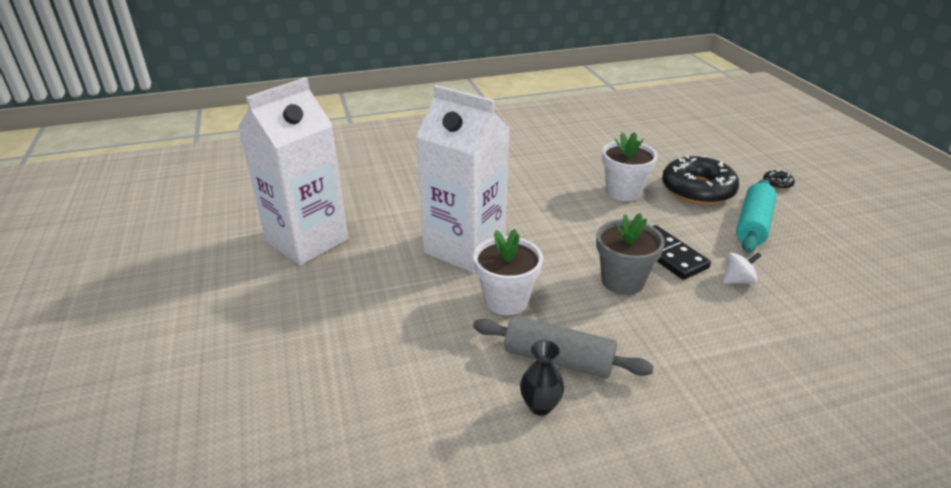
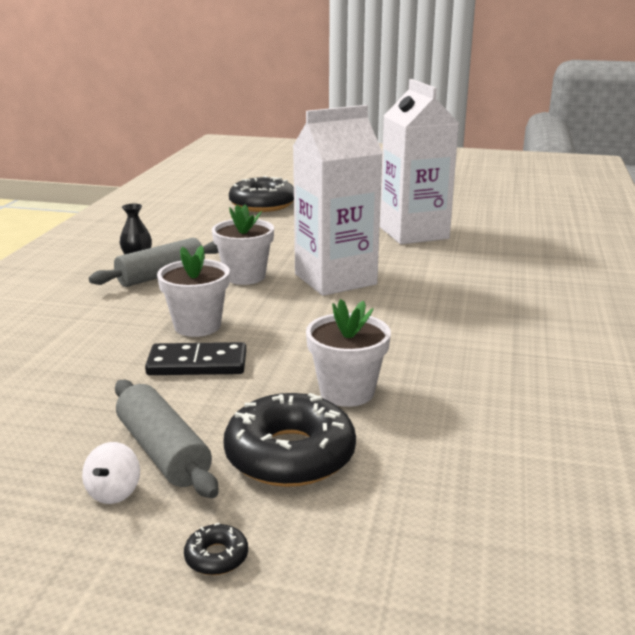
camera: 120 degrees right, 10 degrees down
(244, 399) = (262, 204): none -> black donut
(622, 281) = (197, 326): grey flower pot -> white flower pot
(737, 280) = (108, 382): white spinning top -> white spinning top (114, 492)
(753, 225) = (163, 452): turquoise rolling pin -> grey rolling pin

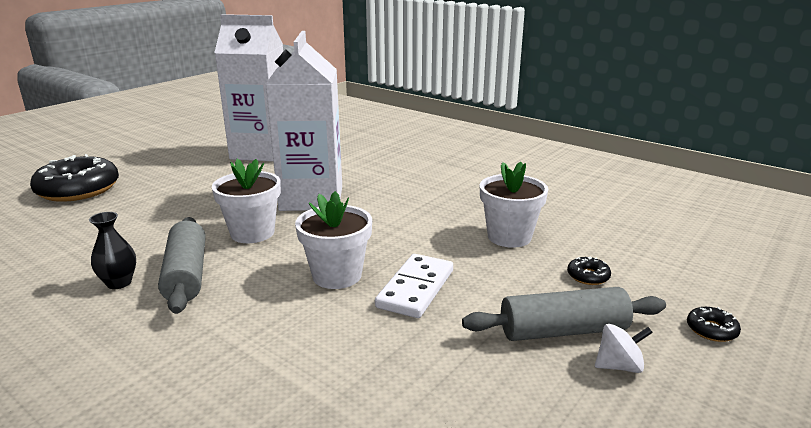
camera: 65 degrees left, 0 degrees up
(114, 492) = (619, 366): white spinning top -> white spinning top turned 45 degrees counterclockwise
(197, 364) = (416, 289): black domino -> white domino
(290, 455) = (588, 276): black donut -> black donut, size x0.41

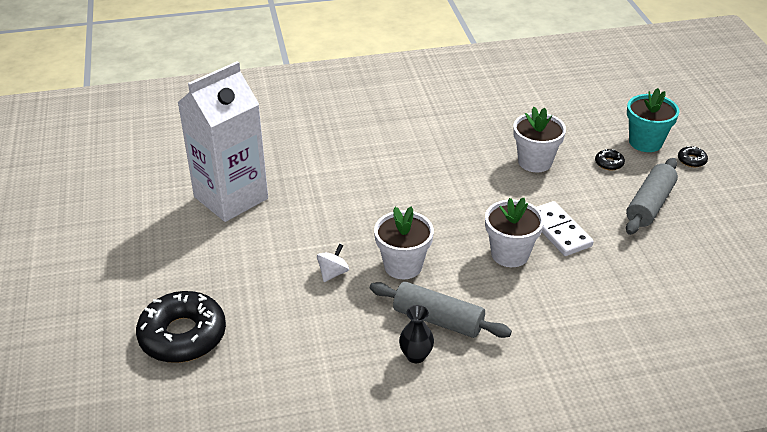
camera: 50 degrees left, 15 degrees up
(311, 198) = (373, 213): white carton -> none
(619, 366) = (692, 206): white spinning top -> white spinning top (333, 273)
(674, 284) = (645, 142): none -> turquoise flower pot

